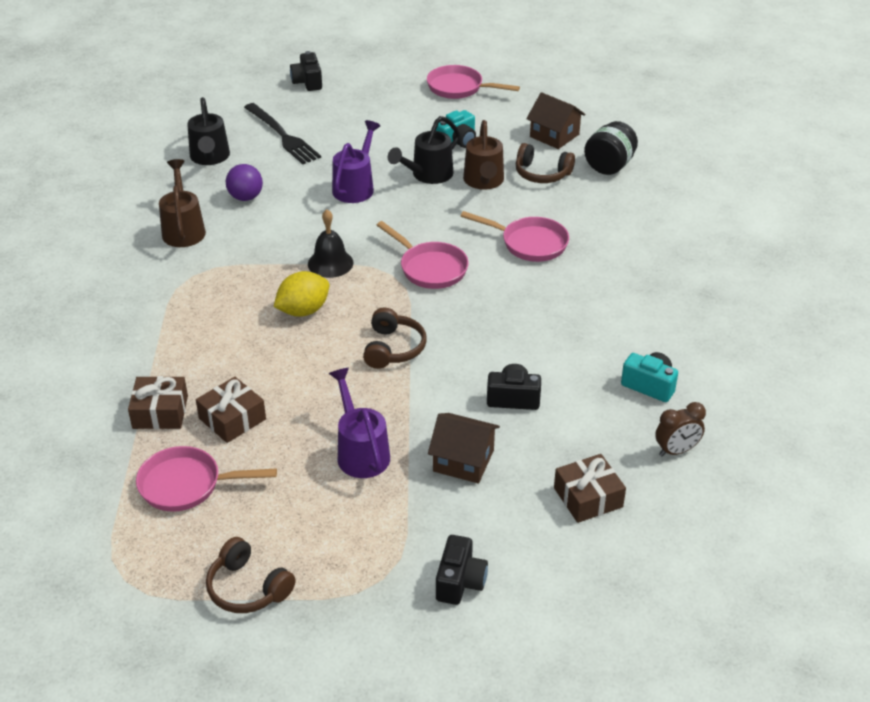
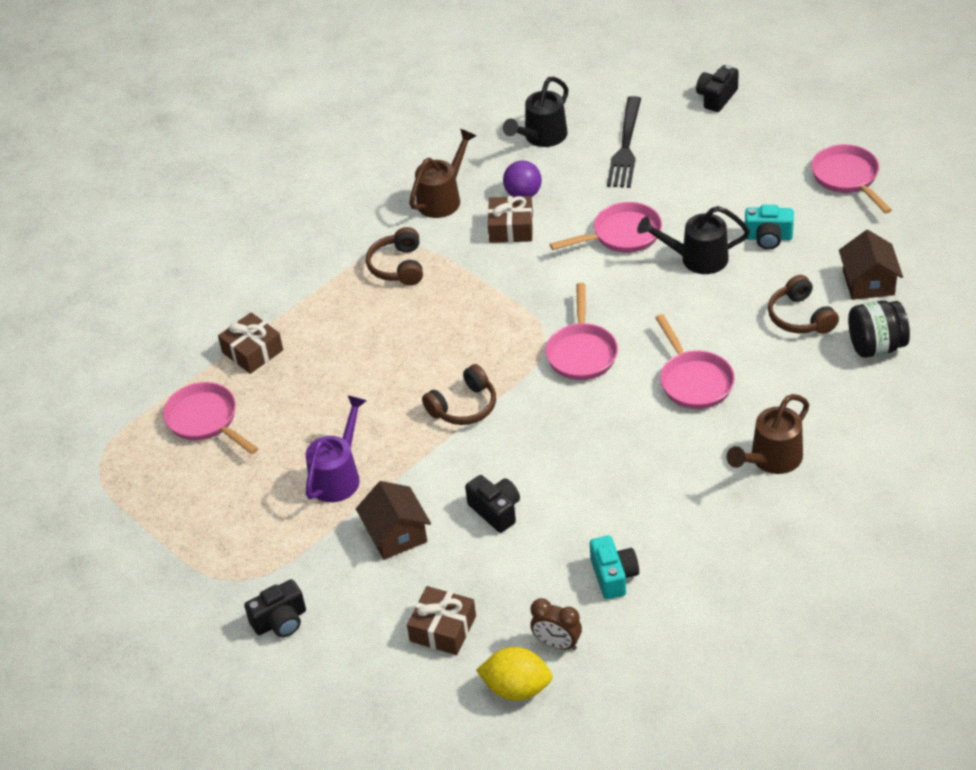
camera: 50 degrees right, 5 degrees up
(232, 419) = (289, 389): brown gift -> brown gift (511, 228)
(248, 588) = (156, 523): brown headphones -> brown headphones (398, 266)
(303, 311) = (441, 329): yellow lemon -> yellow lemon (516, 688)
(330, 263) = (512, 298): black bell -> none
(356, 187) = (621, 235): purple watering can -> pink pan
(484, 182) = (736, 294): brown watering can -> brown watering can (771, 459)

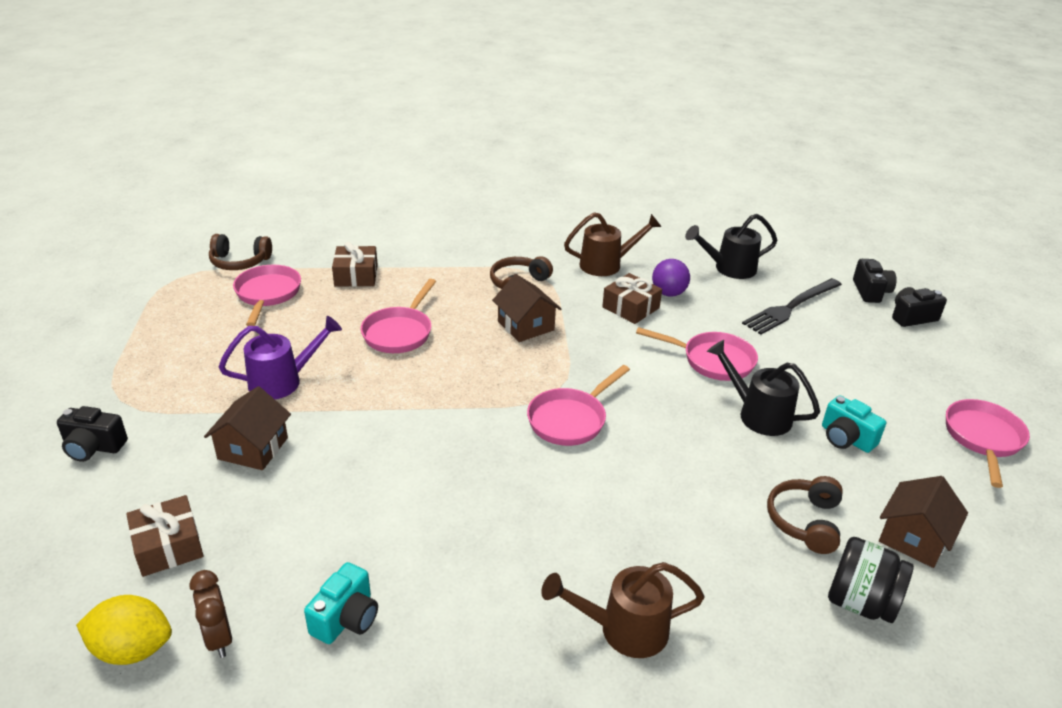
camera: 35 degrees right, 10 degrees down
(453, 300) = (525, 326): none -> brown house
(464, 406) = (431, 396): brown headphones -> brown headphones (240, 262)
(496, 511) = (341, 486): black camera -> black camera (870, 291)
(516, 688) = (132, 649): yellow lemon -> yellow lemon turned 45 degrees counterclockwise
(694, 381) = (636, 505): pink pan -> pink pan (399, 332)

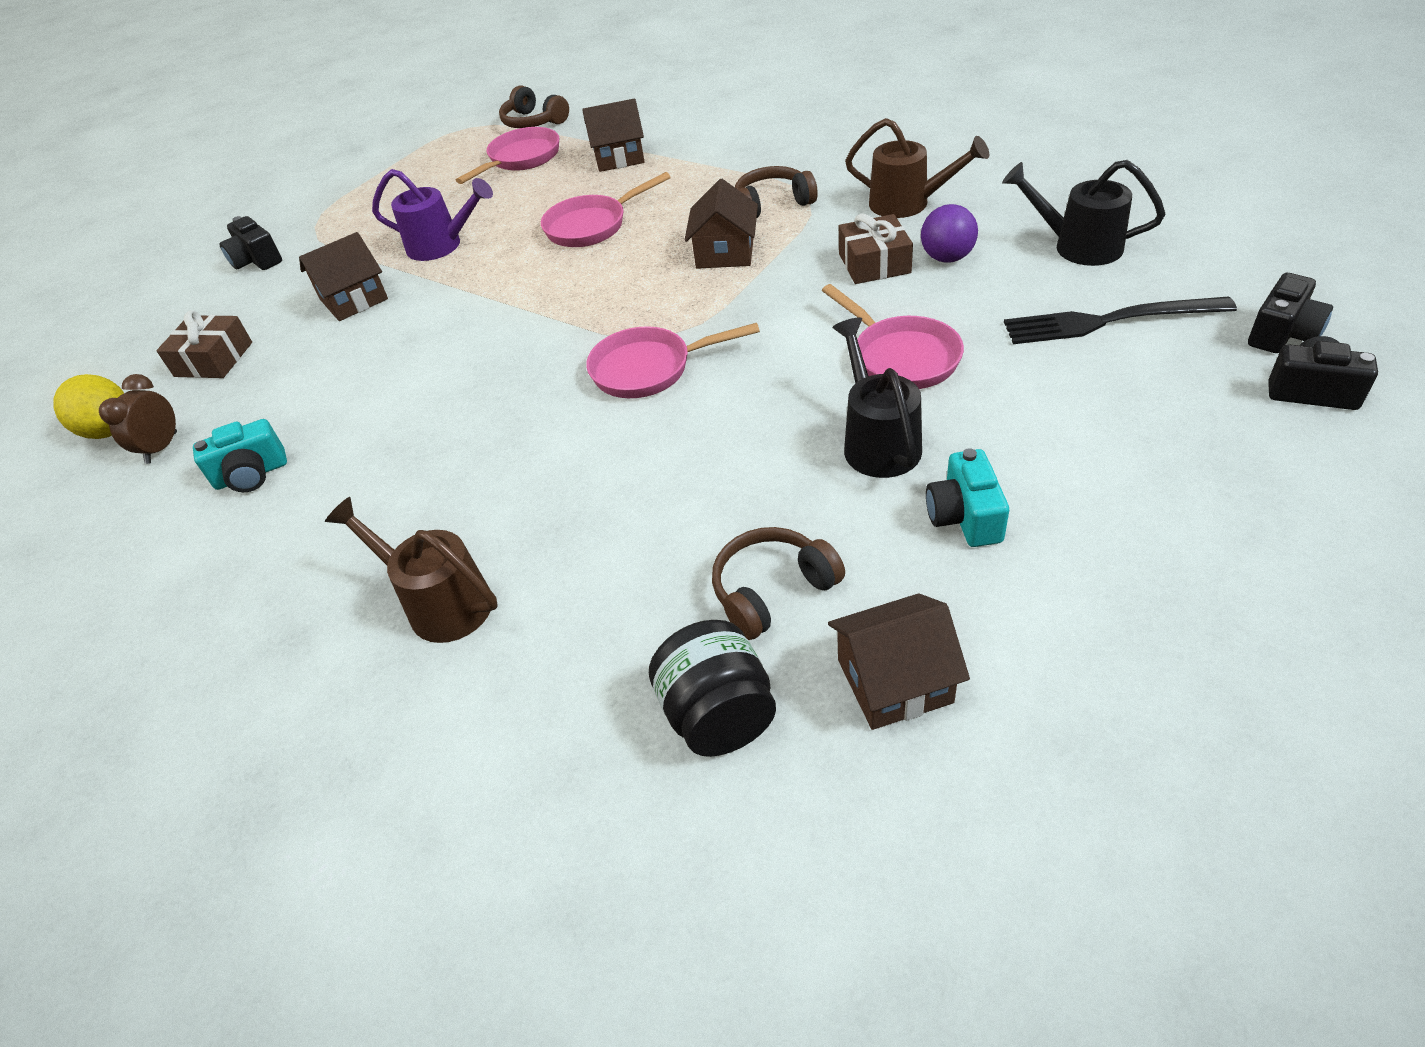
camera: 45 degrees right, 10 degrees up
(356, 275) = (619, 157): brown gift -> brown house
(983, 439) = (1197, 606): pink pan -> none

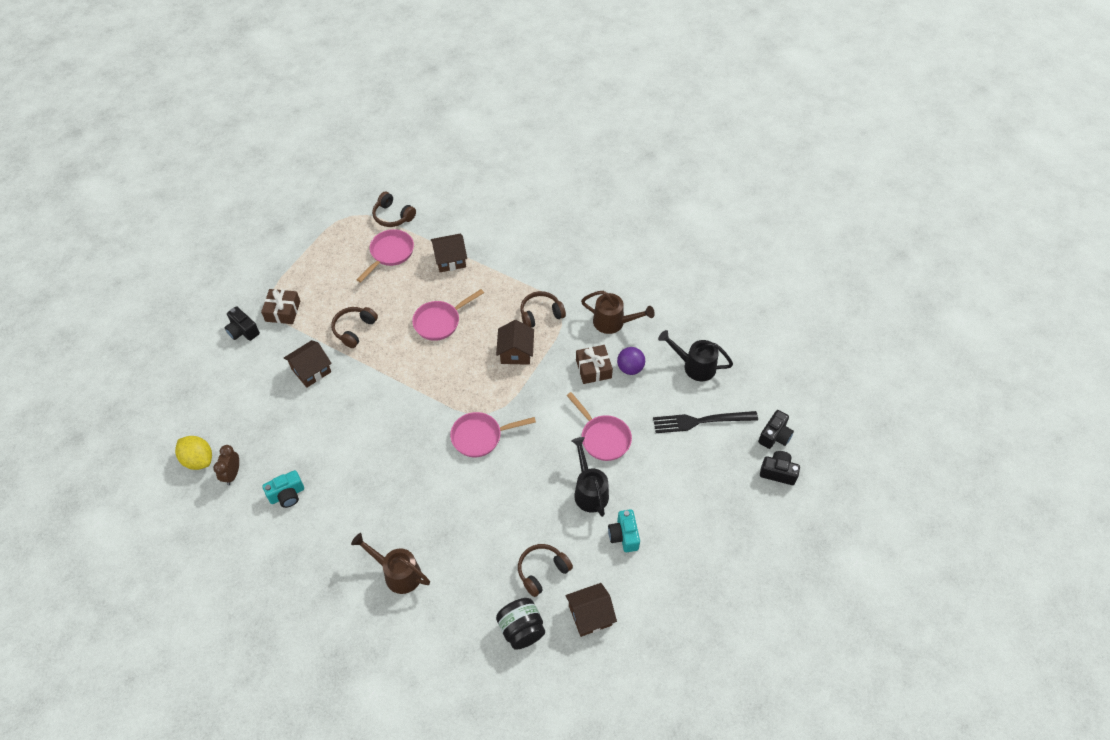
camera: 10 degrees left, 10 degrees up
(213, 359) = (241, 411): brown gift -> brown gift (283, 311)
(442, 246) = (354, 329): purple watering can -> brown headphones

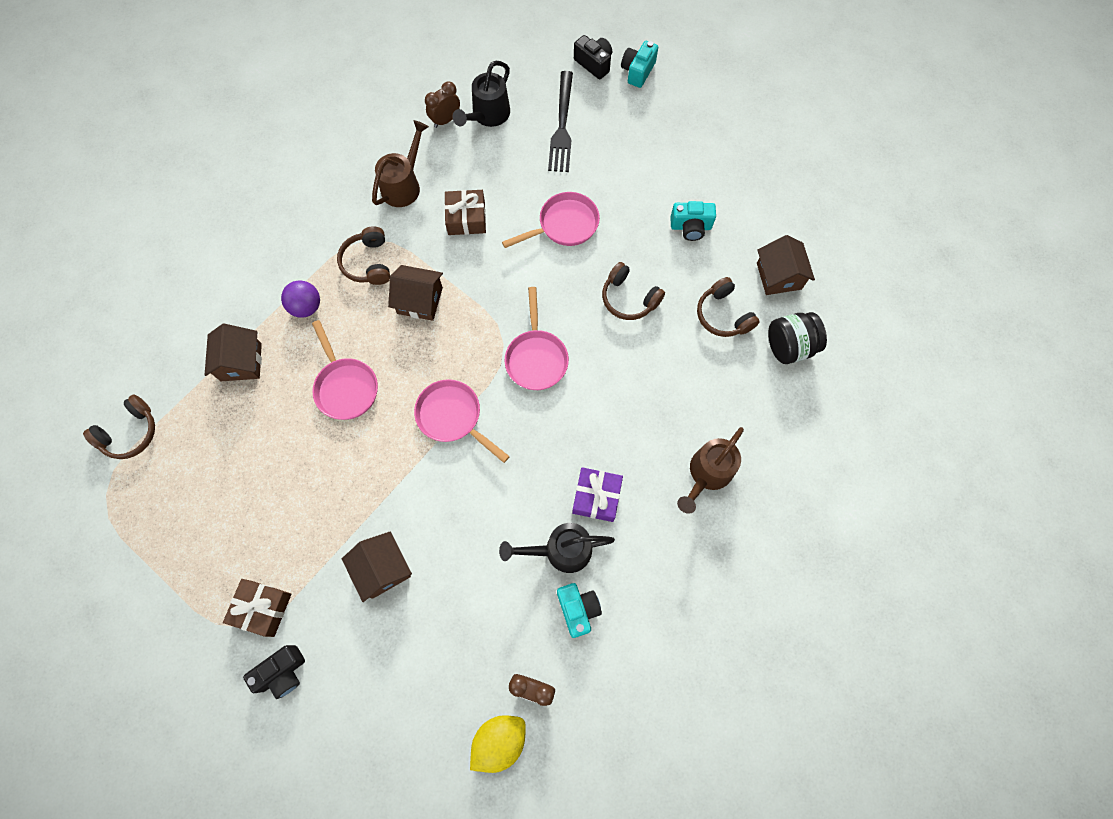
camera: 80 degrees left, 15 degrees up
(354, 329) = (327, 503): brown headphones -> brown headphones (629, 298)
(372, 495) = (596, 497): none -> purple gift
(390, 253) = (202, 443): pink pan -> pink pan (453, 417)
(589, 491) = (630, 251): black watering can -> black watering can (560, 550)
(630, 368) = (475, 180): purple ball -> purple ball (306, 307)
(681, 338) = (445, 120): none -> brown clock
(778, 472) = (637, 71): black camera -> turquoise camera

